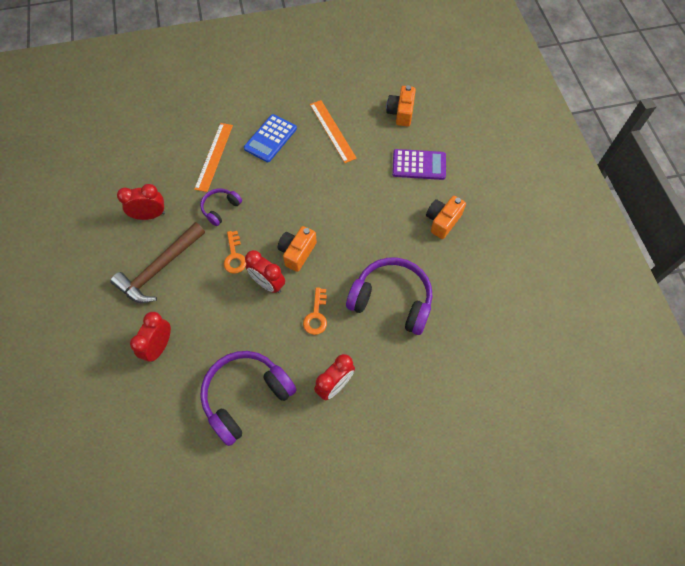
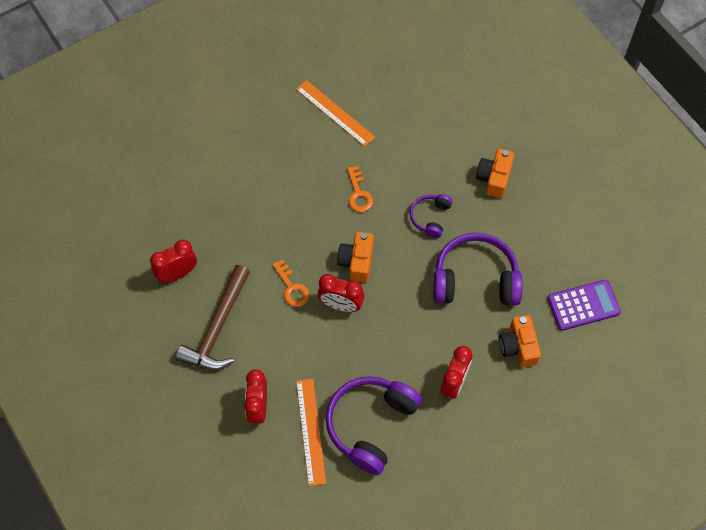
camera: 20 degrees left, 0 degrees up
(214, 156) = (216, 184): orange ruler -> orange ruler (311, 431)
(220, 209) = (252, 241): purple headphones -> purple headphones (430, 217)
(270, 138) = (270, 143): blue calculator -> none
(316, 315) = (405, 320): orange key -> orange key (358, 194)
(401, 113) = (401, 68): orange camera -> orange camera (518, 346)
(419, 165) = (445, 123): purple calculator -> purple calculator (583, 305)

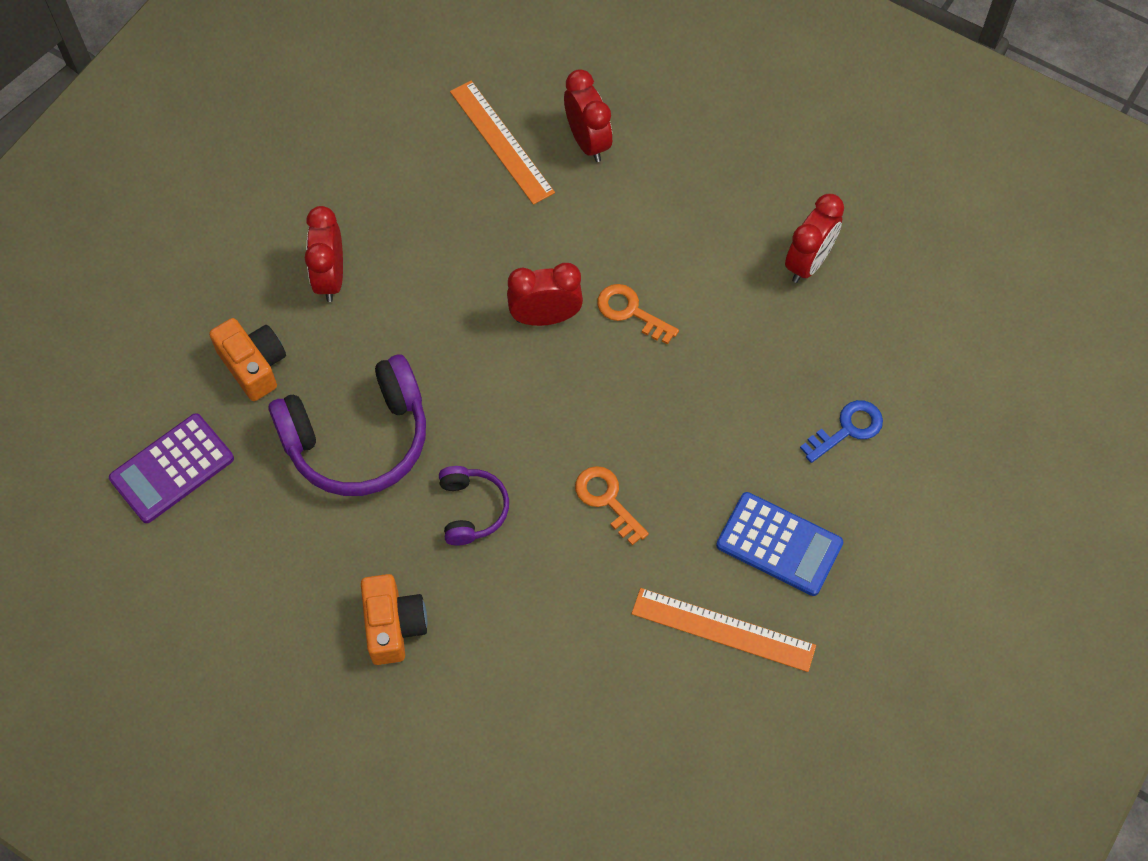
camera: 155 degrees right, 0 degrees up
(216, 177) = (847, 429): none -> blue key
(218, 328) = (703, 215): brown hammer -> none
(285, 138) = (779, 544): none -> blue calculator
(357, 262) = (554, 389): orange camera -> none
(371, 425) = (424, 180): purple headphones -> none

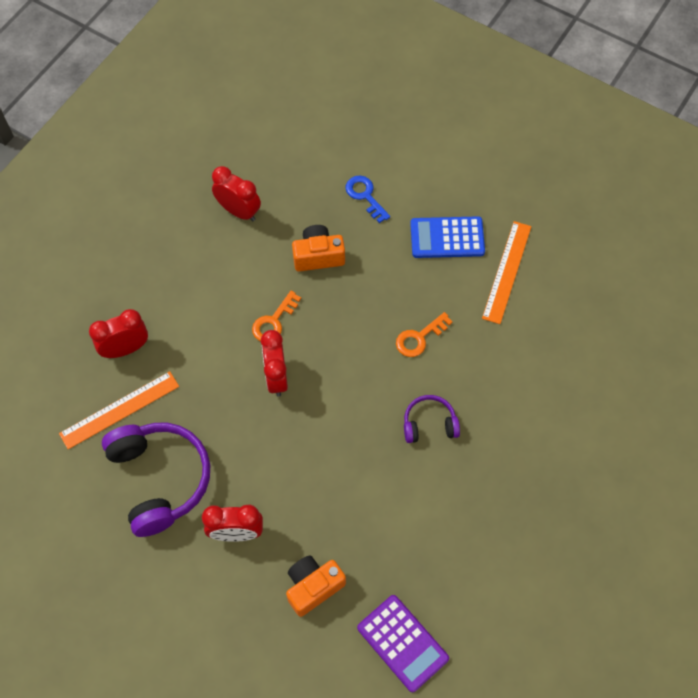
camera: 90 degrees left, 0 degrees up
(358, 439) = (375, 504): purple headphones -> purple headphones (159, 479)
(393, 625) = (518, 473): orange camera -> orange camera (318, 256)
(779, 544) = (447, 238): blue calculator -> blue calculator turned 120 degrees counterclockwise

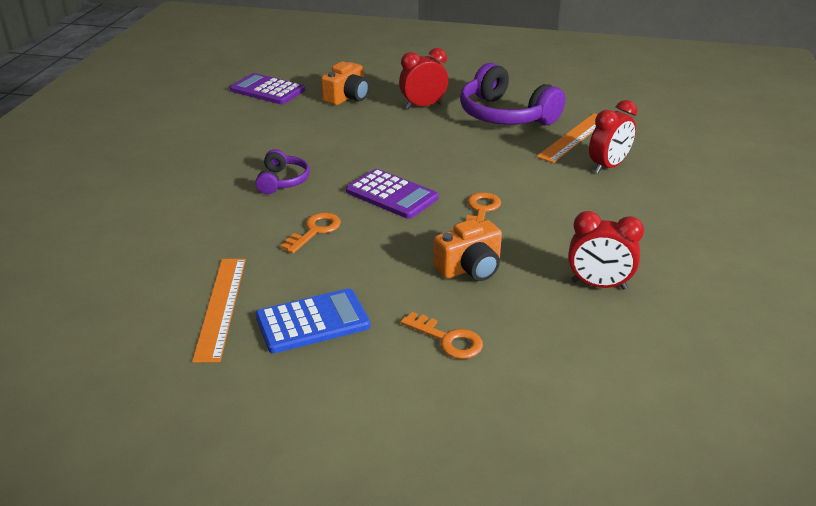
camera: 160 degrees right, 30 degrees down
(276, 377) = (450, 178): red clock -> none
(338, 369) = (392, 195): none -> purple calculator
(365, 196) = (447, 339): blue key -> orange key
(429, 424) = (282, 181): purple headphones -> purple headphones turned 60 degrees counterclockwise

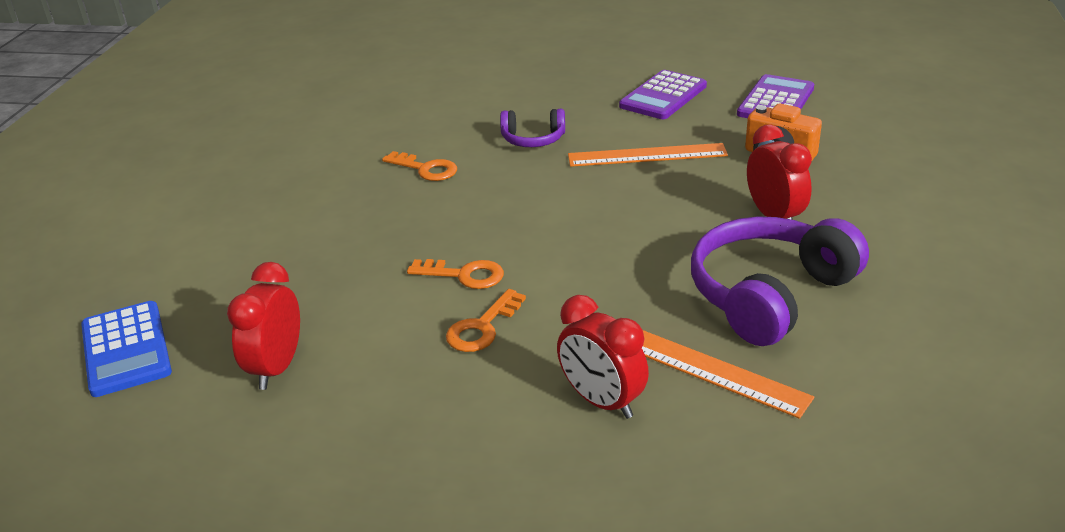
camera: 90 degrees right, 0 degrees up
(221, 307) = (304, 139): orange ruler -> orange ruler (647, 155)
(312, 322) = (268, 184): blue calculator -> blue calculator (126, 349)
(392, 195) = (503, 209): purple calculator -> purple calculator (663, 96)
(447, 339) = (214, 258): orange key -> orange key (482, 327)
(470, 268) = (335, 269): orange camera -> none

